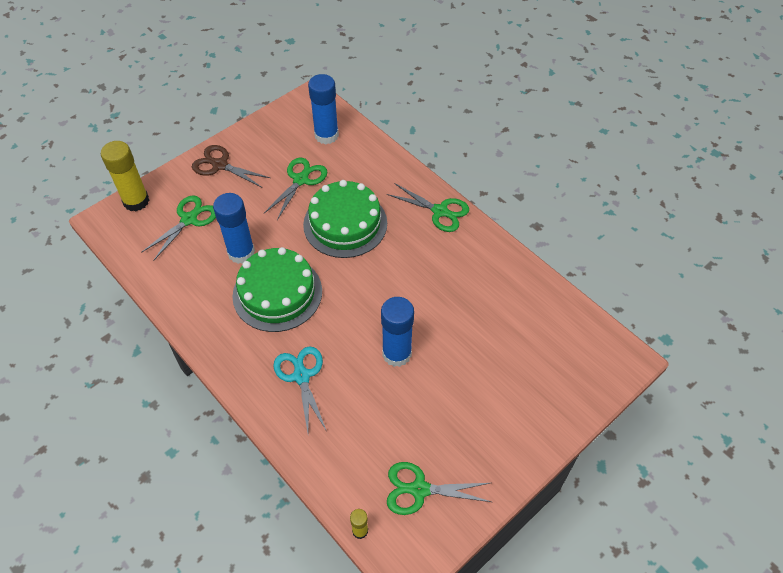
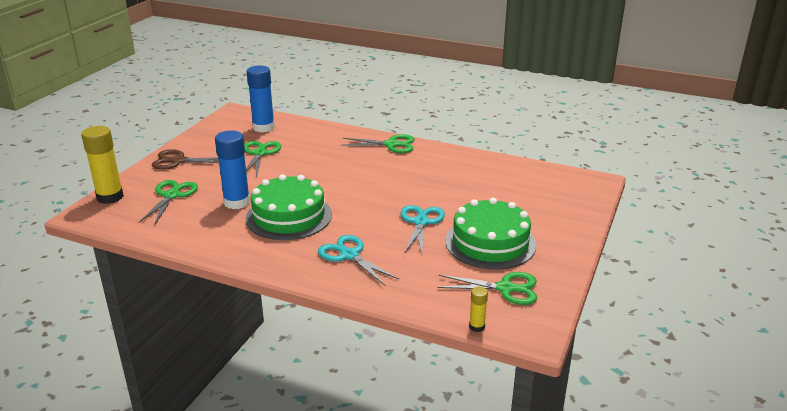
camera: 25 degrees left, 25 degrees down
(345, 224) = (318, 167): green cake -> green cake (490, 242)
(397, 354) = (420, 222): blue glue stick -> turquoise scissors
(419, 489) = (505, 288): green scissors -> green scissors turned 150 degrees counterclockwise

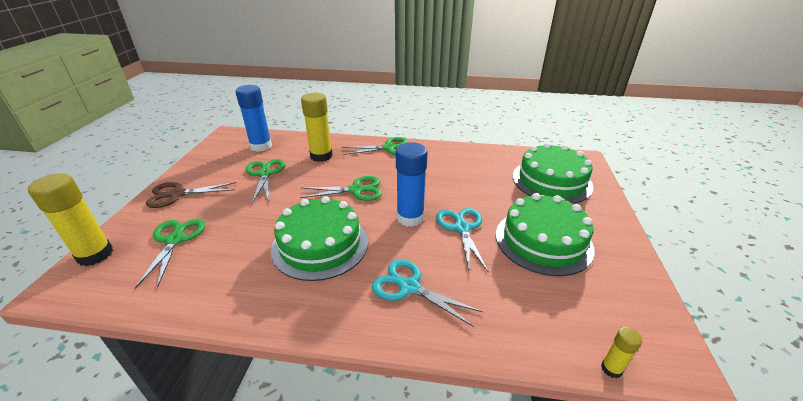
camera: 15 degrees left, 5 degrees up
(237, 202) = (255, 236): blue glue stick -> blue glue stick (410, 218)
(319, 144) = (321, 156): none -> yellow glue stick
(505, 288) = (599, 300): green scissors -> green scissors (356, 190)
(541, 196) = (551, 181): none -> green cake

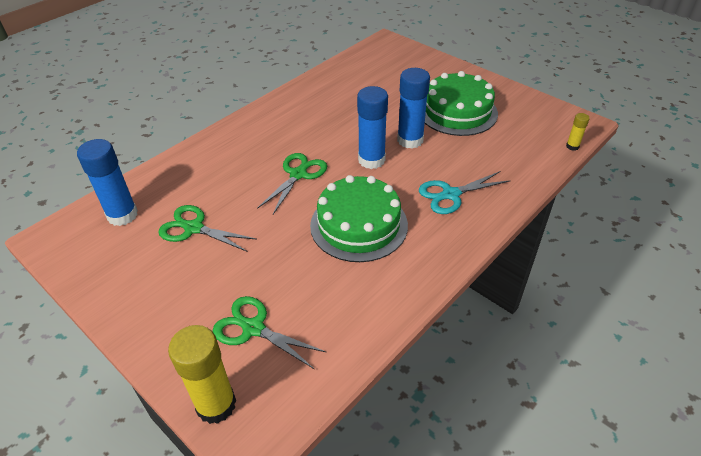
camera: 55 degrees left, 10 degrees up
(177, 194) = (156, 313): brown scissors -> none
(321, 156) = (206, 175): yellow glue stick -> none
(389, 148) = (247, 126): green scissors -> none
(461, 228) = (410, 140): turquoise scissors -> blue glue stick
(551, 181) = (397, 70): green cake -> none

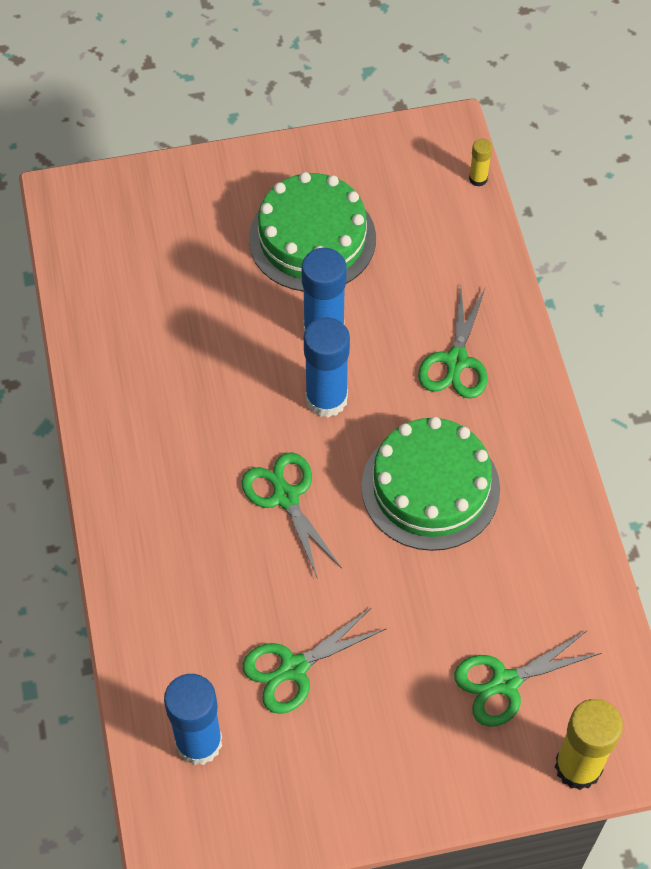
camera: 55 degrees left, 15 degrees up
(451, 194) = (456, 361): turquoise scissors -> green scissors

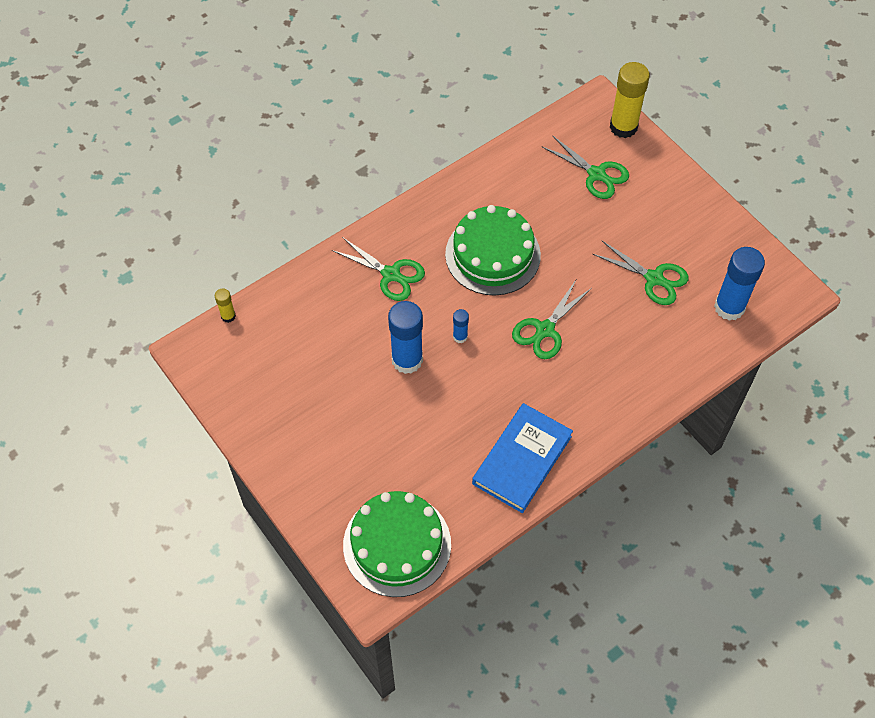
camera: 115 degrees left, 0 degrees up
(127, 393) = (522, 460): none -> blue book
(312, 238) = (331, 400): green cake -> green cake (397, 544)
(326, 399) = (460, 336): blue glue stick -> blue glue stick, size x0.48
(456, 361) = (391, 274): green scissors -> green scissors turned 45 degrees clockwise

